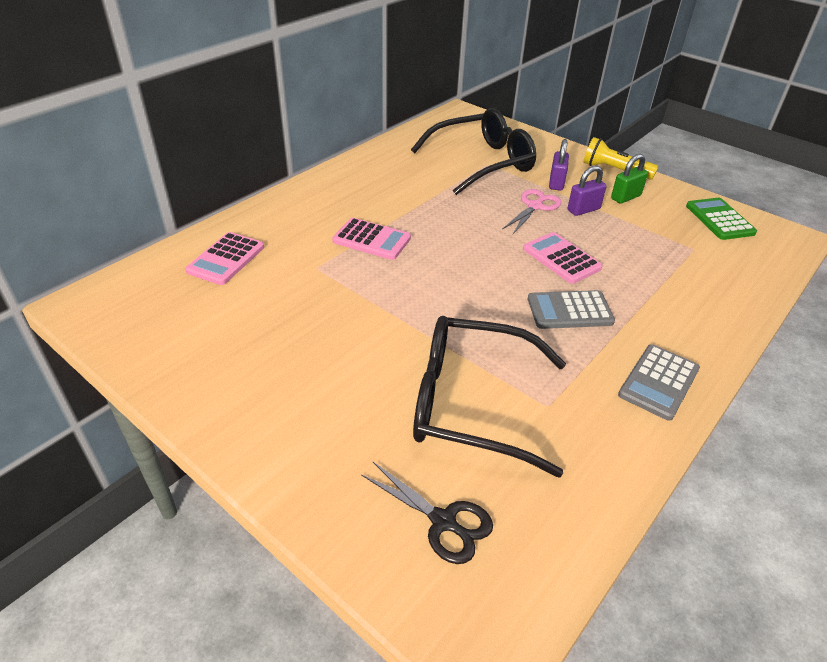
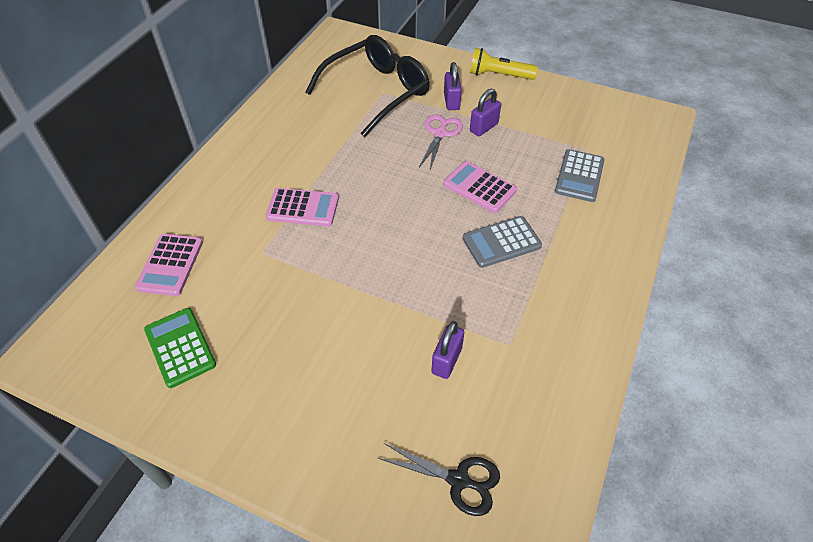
camera: 15 degrees left, 10 degrees up
(471, 403) = (446, 360): black glasses -> purple padlock
(625, 197) = (516, 105): green padlock -> none
(658, 382) = (591, 296): grey calculator -> grey calculator (579, 176)
(719, 219) = (601, 112): green calculator -> green calculator (180, 347)

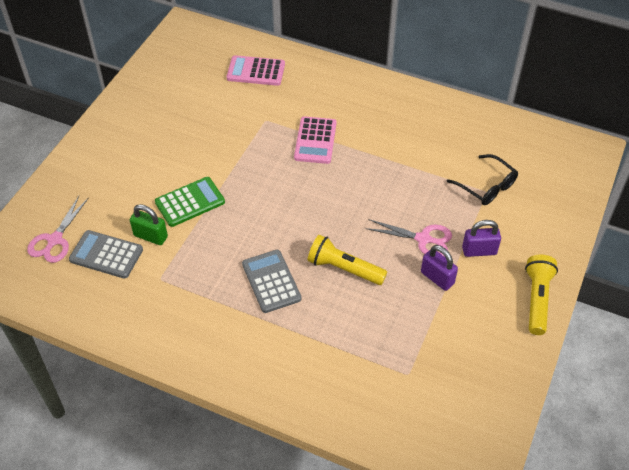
camera: 90 degrees right, 0 degrees up
(180, 347) = (181, 88): green calculator -> green calculator (190, 202)
(377, 92) = (486, 186): black glasses -> black glasses, size x0.53
(446, 360) = (150, 236): purple padlock -> green padlock
(458, 480) = (55, 240): black scissors -> pink scissors
(479, 187) = (344, 269): pink calculator -> yellow flashlight
(579, 176) = (364, 360): grey calculator -> grey calculator (106, 255)

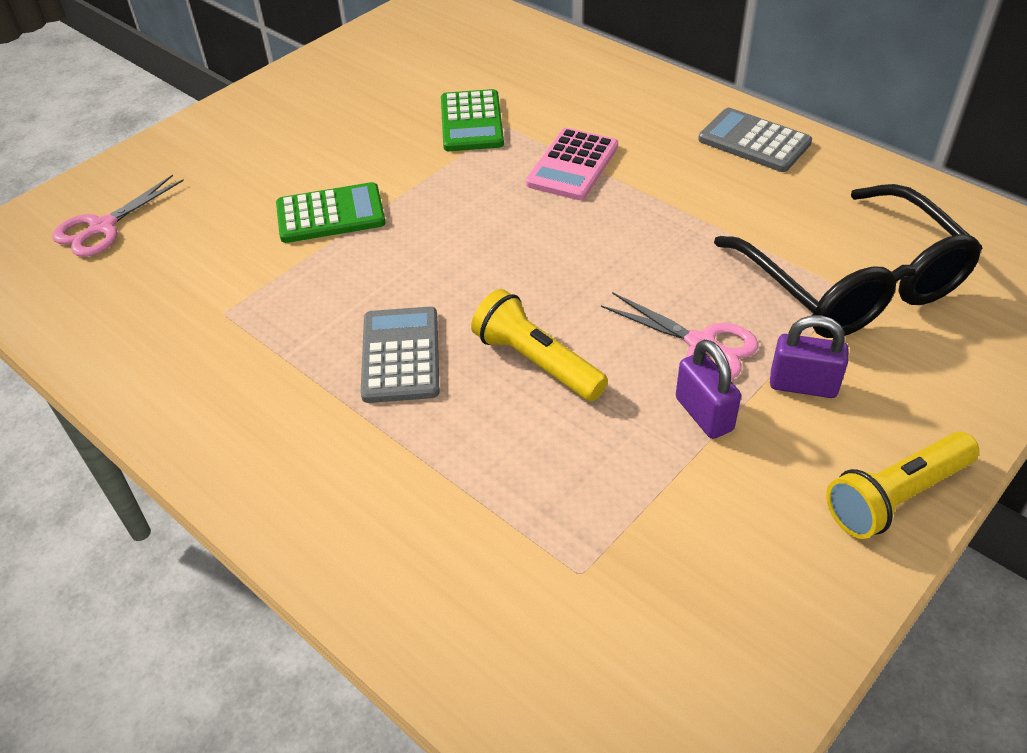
camera: 20 degrees right, 5 degrees down
(106, 255) = (163, 262): grey calculator -> grey calculator (754, 141)
(150, 236) = (244, 249): green padlock -> none
(244, 121) = (471, 122): none -> green calculator
(256, 71) = (521, 62): pink calculator -> none
(486, 186) = (853, 284): black glasses -> black glasses, size x1.90
(537, 299) = (896, 497): yellow flashlight -> yellow flashlight turned 150 degrees counterclockwise

